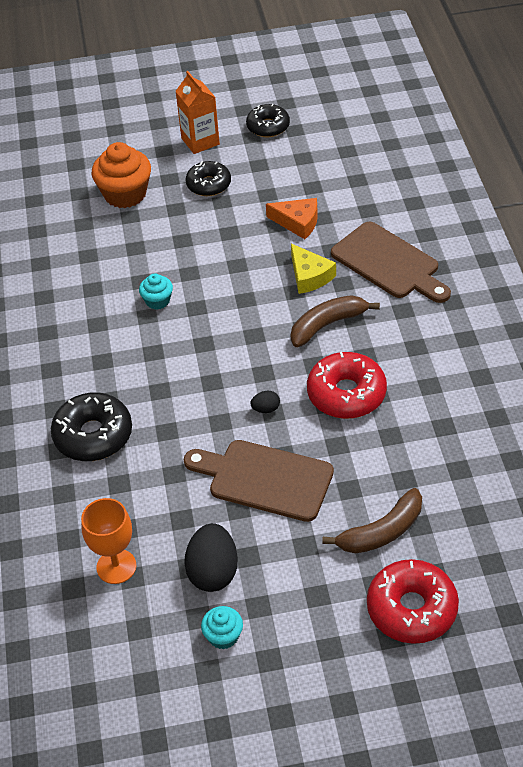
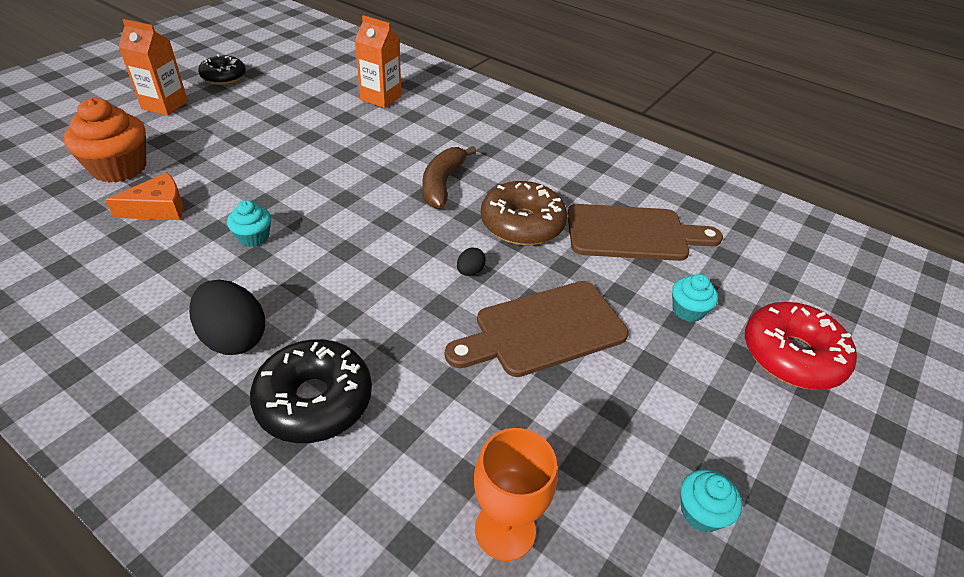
camera: 50 degrees left, 5 degrees down
(208, 184) = (208, 131): black donut -> none
(213, 572) = (608, 452): black egg -> black egg (234, 338)
(298, 222) = (328, 127): orange cheese -> orange cheese (158, 208)
(309, 276) = (384, 158): yellow cheese -> none
(346, 394) = (522, 224): red donut -> brown donut
(372, 209) = (380, 98): none -> orange carton
(382, 532) = (688, 310): brown banana -> turquoise cupcake
(389, 263) = (438, 125): brown cutting board -> brown cutting board (633, 233)

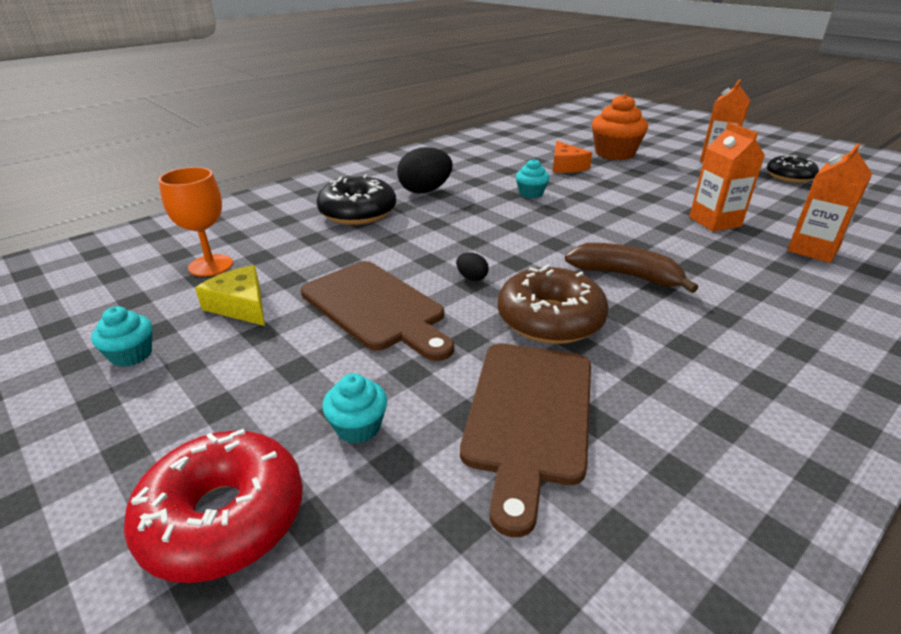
camera: 105 degrees right, 10 degrees down
(331, 130) = (715, 222): none -> orange carton
(543, 330) = (376, 308): brown cutting board -> brown cutting board turned 150 degrees clockwise
(581, 448) = (240, 305): none -> yellow cheese

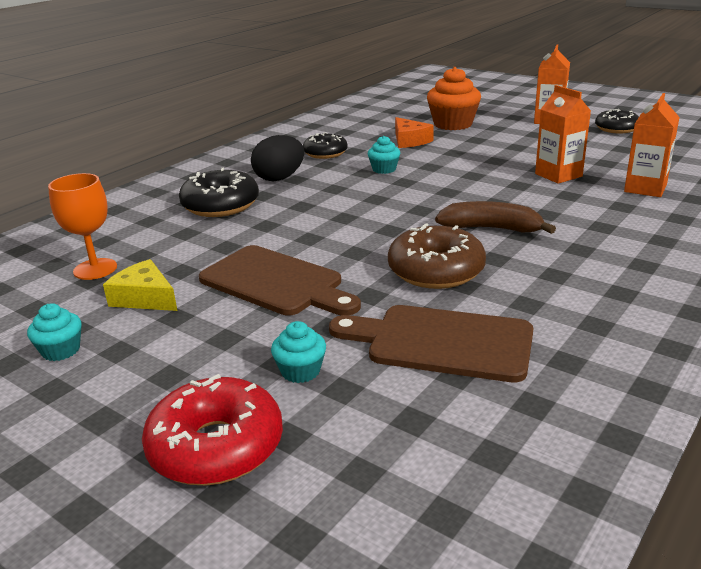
camera: 10 degrees left, 5 degrees down
(471, 278) = (354, 248): black egg -> none
(478, 170) = (325, 153): none -> black donut
(529, 416) = (441, 342): brown cutting board -> brown cutting board turned 105 degrees clockwise

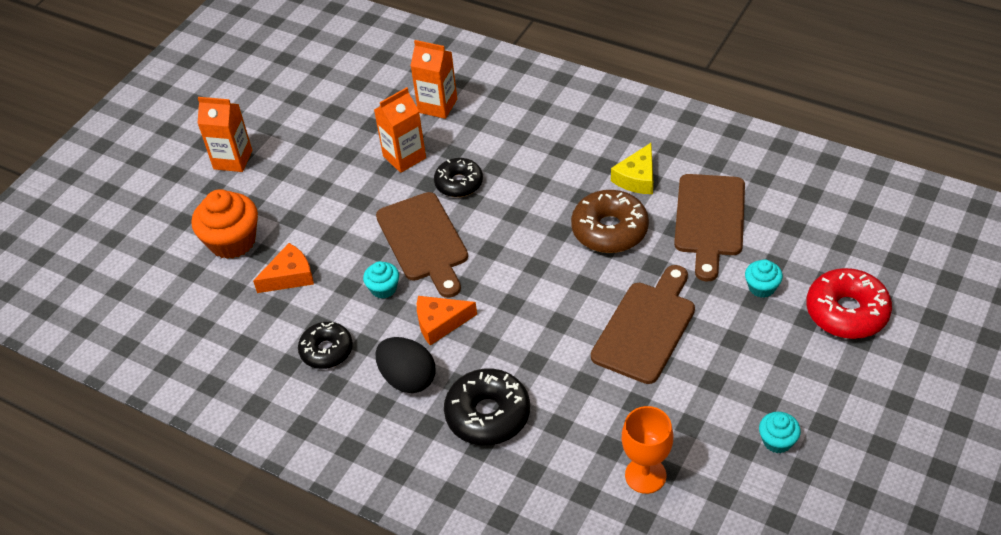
camera: 95 degrees left, 20 degrees up
(145, 298) = (689, 413): yellow cheese -> yellow cheese (637, 178)
(334, 189) = (440, 323): none -> orange cheese
(438, 183) = (424, 241): none -> brown cutting board
(491, 228) = (528, 200): brown banana -> none
(616, 129) = (271, 110): black donut -> black donut (459, 183)

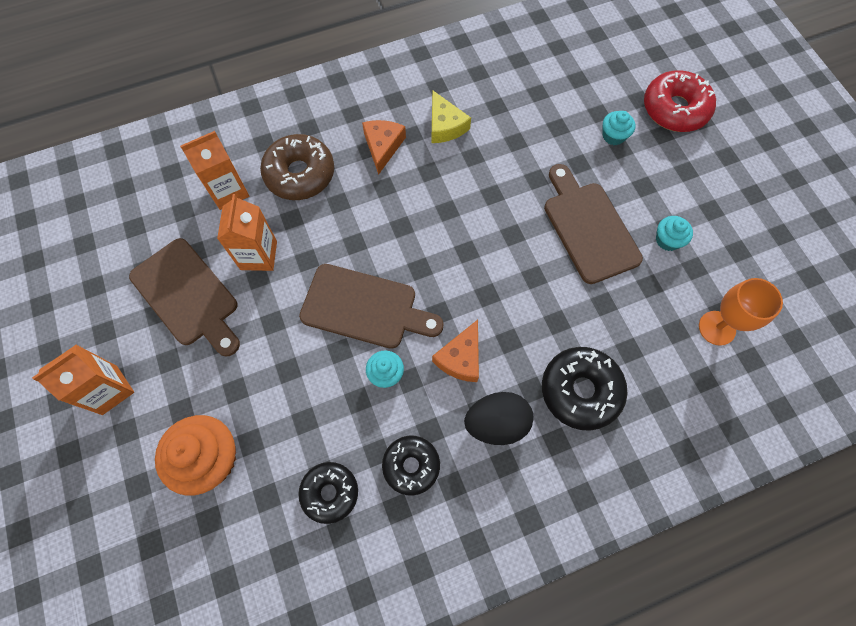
camera: 55 degrees left, 20 degrees up
(289, 276) = (300, 438): orange cheese -> orange cheese (383, 146)
(459, 183) = (329, 239): black donut -> black donut (330, 493)
(609, 230) = (477, 179): brown donut -> brown donut (300, 174)
(709, 220) = (527, 116): brown cutting board -> brown cutting board (188, 296)
(777, 441) = (747, 229): turquoise cupcake -> turquoise cupcake (667, 240)

